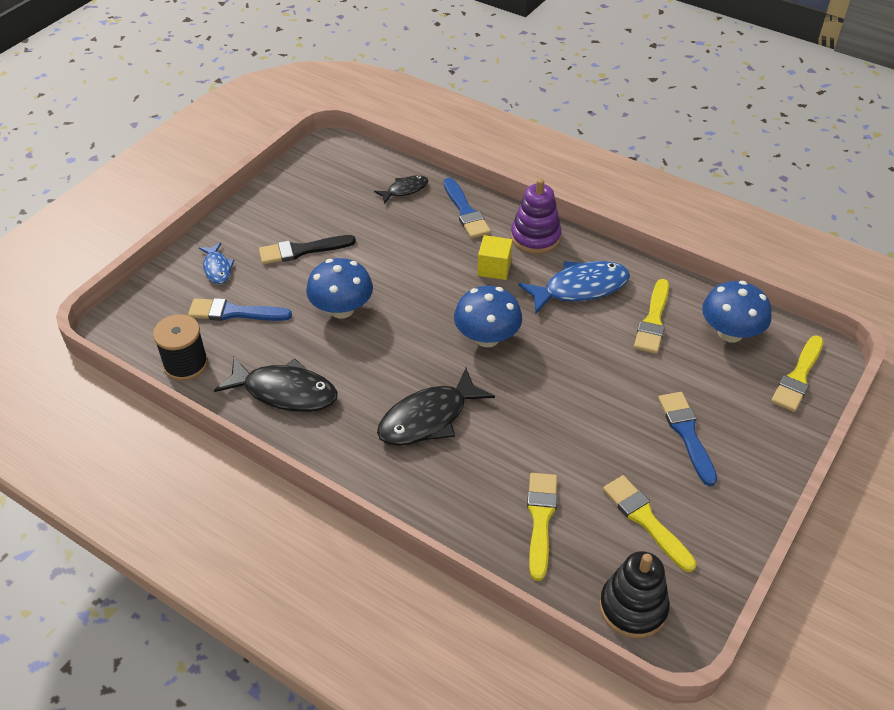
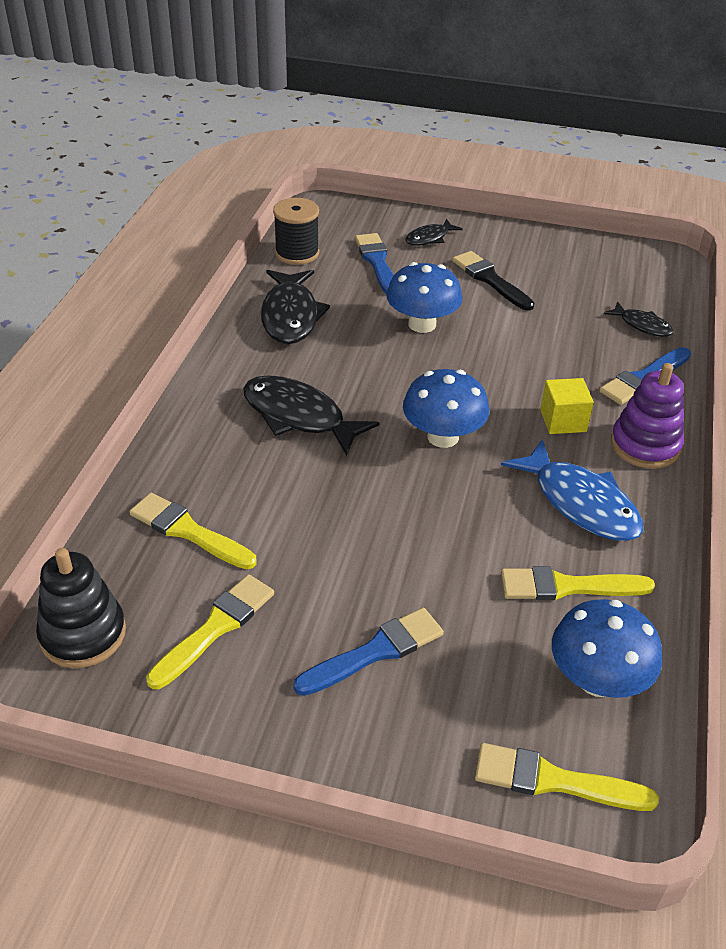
camera: 70 degrees right, 5 degrees down
(217, 268) = (429, 238): blue fish -> black fish
(540, 519) = (188, 531): yellow brush -> yellow brush turned 135 degrees counterclockwise

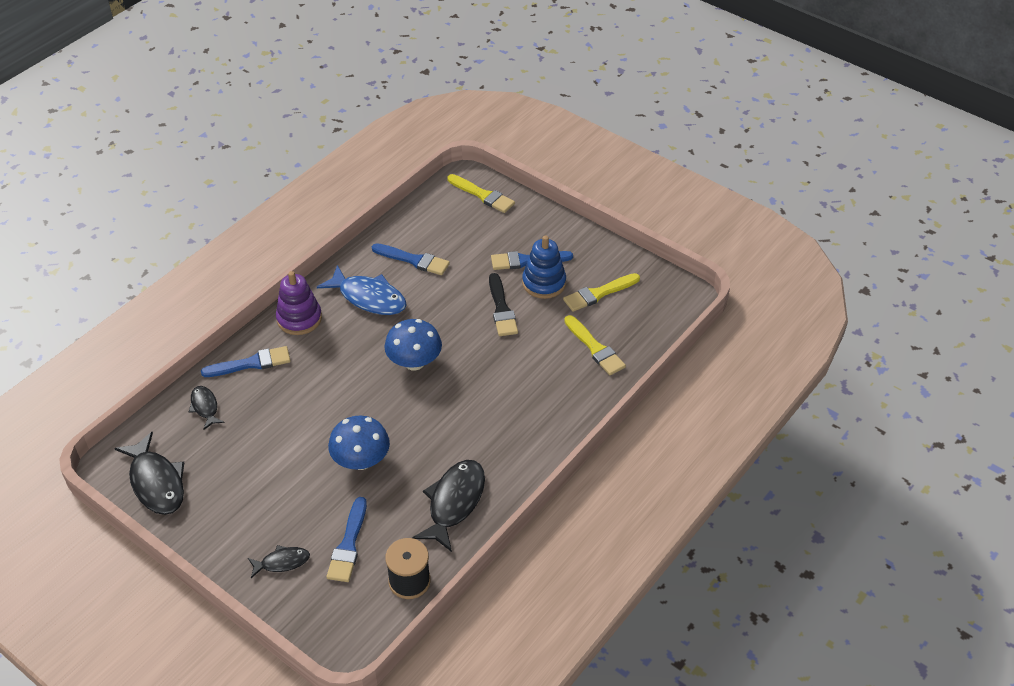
camera: 155 degrees left, 5 degrees up
(83, 634) = (665, 310): black stacking toy -> none
(299, 416) = (495, 406): black fish -> black fish (156, 482)
(322, 617) = (544, 283): none -> blue stacking toy
(490, 280) = (273, 491): black brush -> black brush (501, 309)
(563, 420) = (332, 350): yellow cube -> none
(567, 586) = (414, 260): yellow brush -> blue brush
(580, 503) = (369, 298): blue fish -> blue fish turned 135 degrees clockwise
(597, 680) = (434, 221): blue mushroom -> none

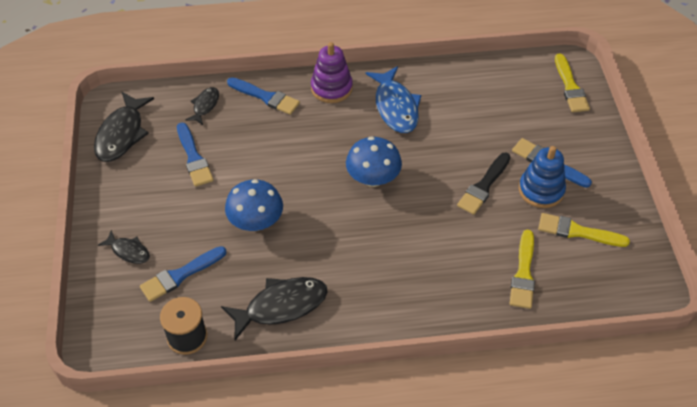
camera: 45 degrees right, 5 degrees up
(414, 260) = (459, 101): blue brush -> blue brush (194, 158)

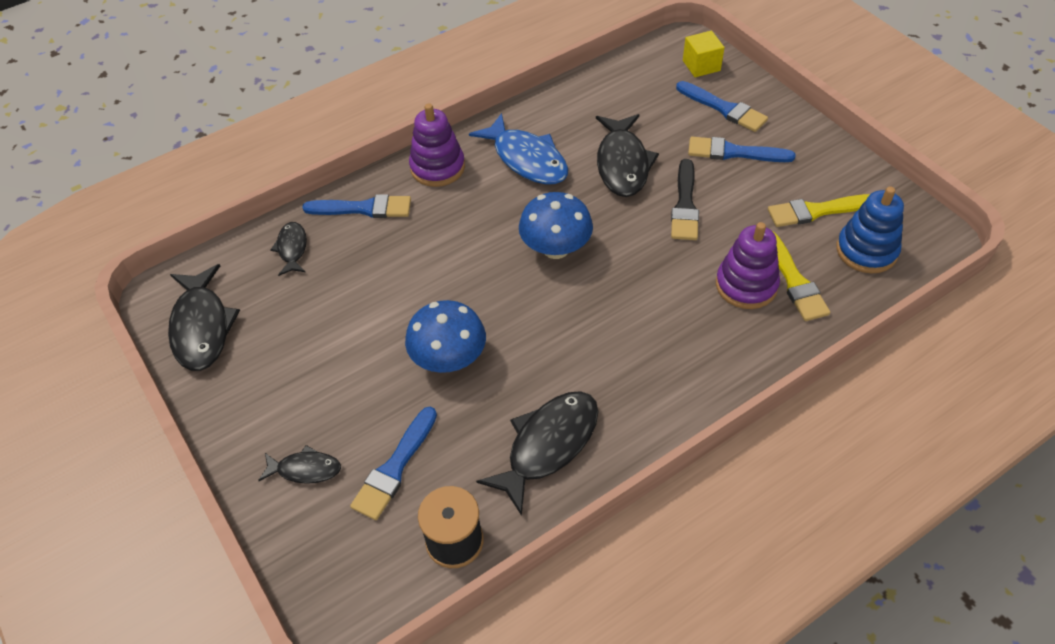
camera: 25 degrees left, 0 degrees up
(194, 158) = (318, 316): blue brush -> blue brush (724, 108)
(460, 138) = (622, 164): none -> black fish
(486, 261) = (746, 285): none -> purple stacking toy
(541, 190) = (748, 184): blue stacking toy -> blue stacking toy (866, 250)
(570, 87) = (701, 65): yellow brush -> yellow cube

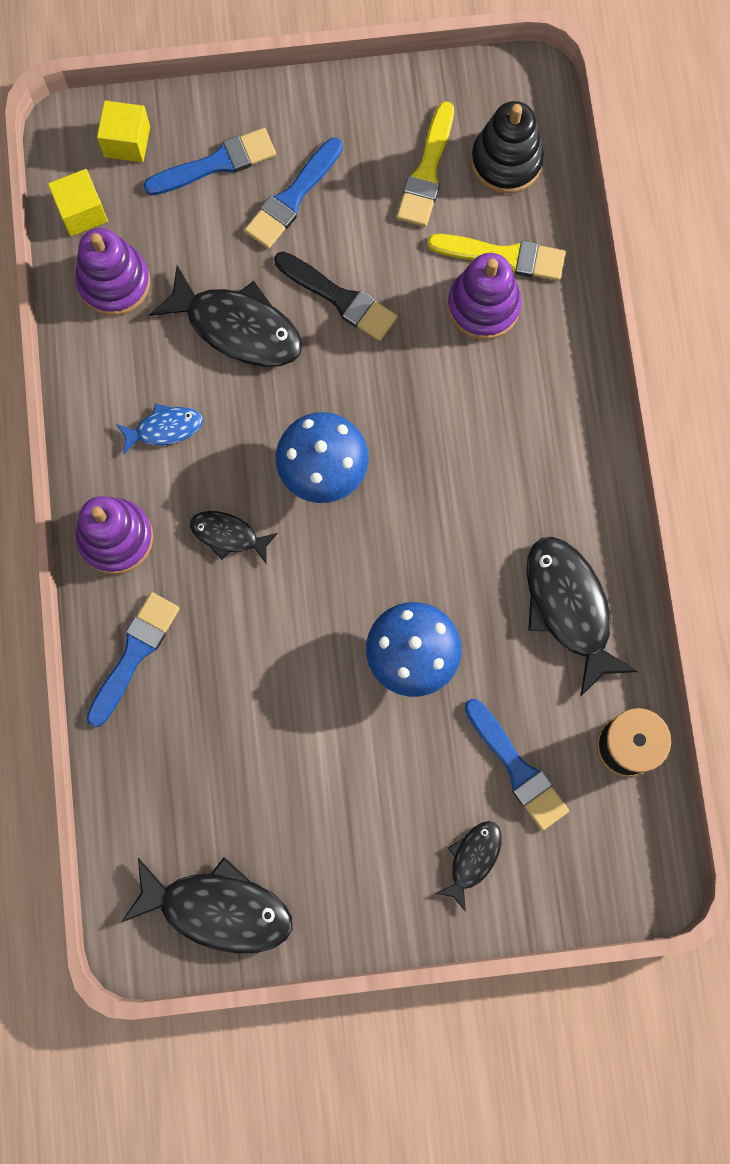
camera: 65 degrees left, 25 degrees up
(292, 248) = (152, 763): black fish -> black fish (228, 535)
(527, 159) = (164, 428): blue fish -> blue fish, size x0.55
(606, 97) = (114, 282): none -> purple stacking toy
(639, 66) = (82, 212): none -> yellow cube
(866, 250) = (506, 161): blue stacking toy -> black stacking toy

